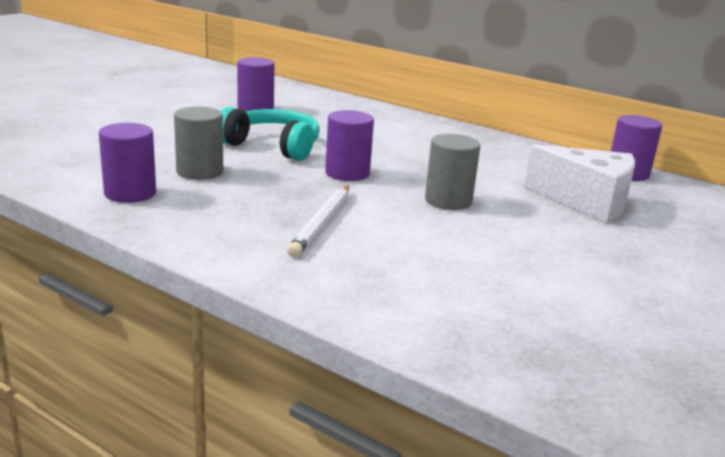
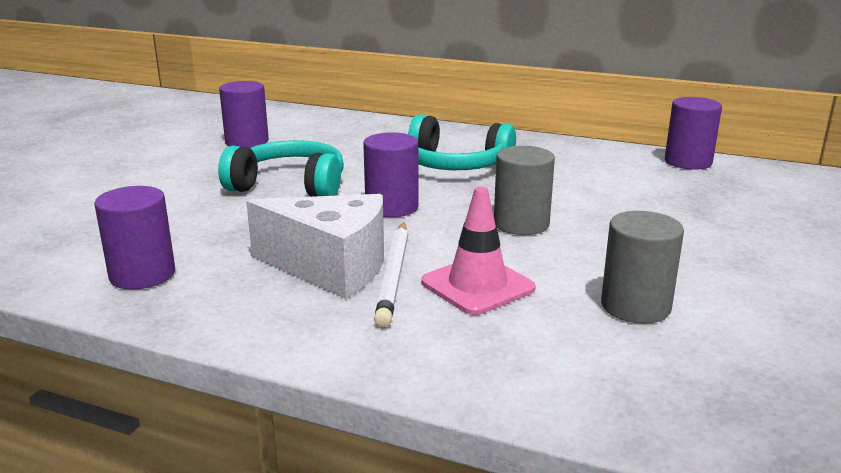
camera: 10 degrees left, 0 degrees up
(199, 171) = (217, 232): grey cylinder -> grey cylinder (635, 306)
(385, 240) = (477, 285): none -> pink traffic cone
(418, 149) = (455, 165): none -> turquoise headphones
(586, 202) = (667, 202): white cheese -> white cheese (331, 267)

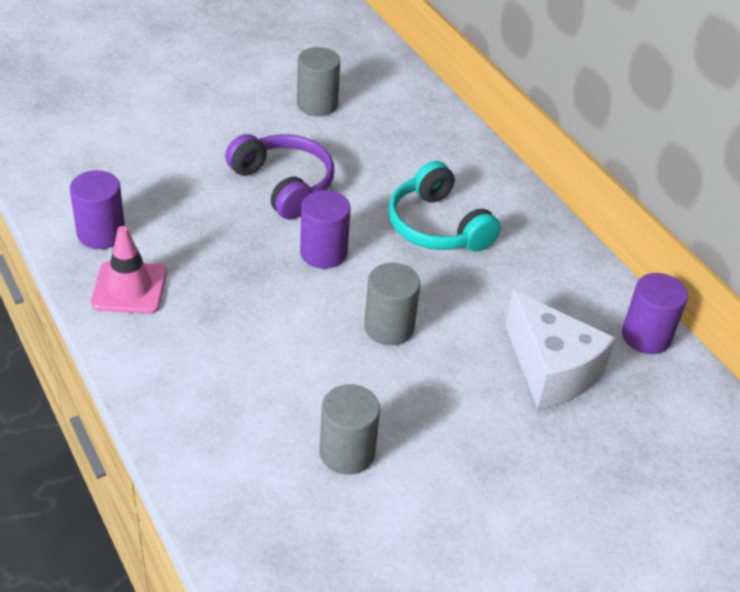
camera: 35 degrees right, 20 degrees up
(247, 141) = (317, 104): purple cylinder -> grey cylinder
(290, 186) = (284, 185): turquoise headphones -> purple headphones
(331, 267) = (210, 294): white cheese -> white cheese (551, 370)
(394, 275) = (238, 326): white pencil -> none
(477, 285) = (276, 369): pink traffic cone -> pink traffic cone (129, 288)

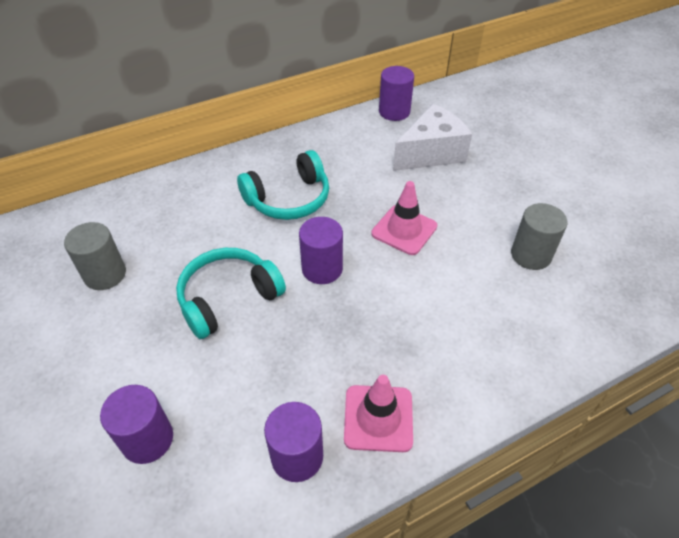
camera: 85 degrees left, 5 degrees up
(134, 147) = (147, 439): none -> purple cylinder
(284, 185) = (228, 298): purple headphones -> turquoise headphones
(389, 327) = (404, 230): grey cylinder -> pink traffic cone

